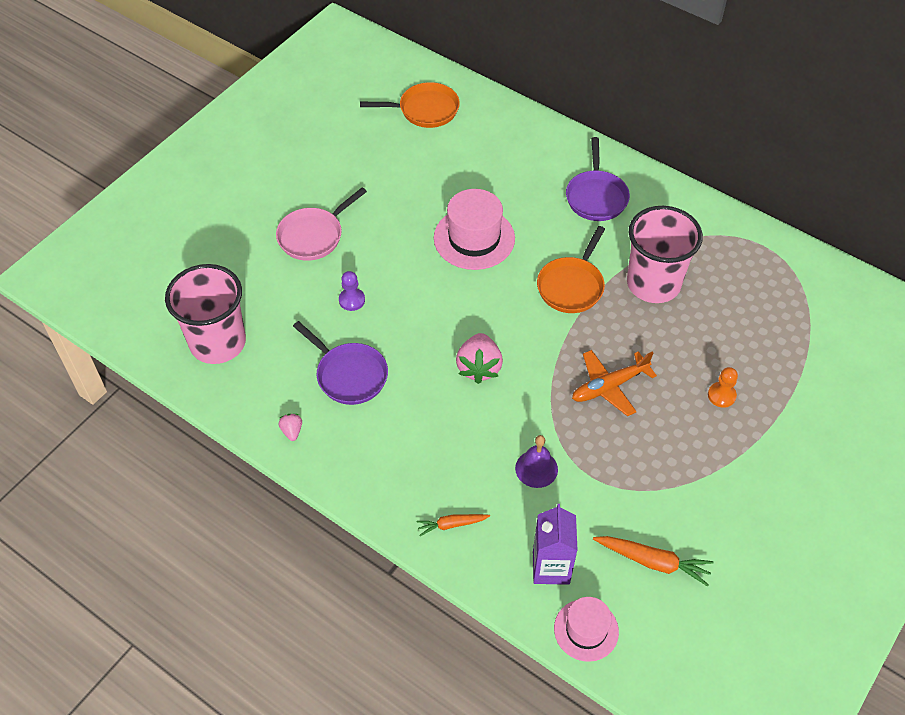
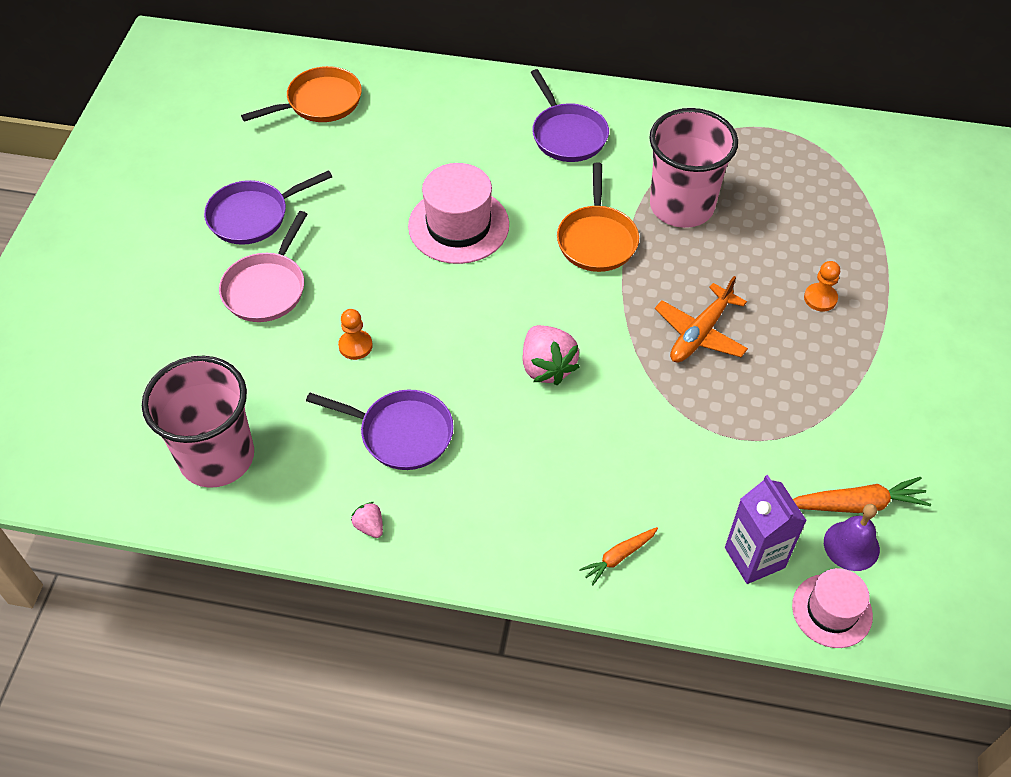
camera: 25 degrees left, 0 degrees up
(332, 179) = (253, 216): none -> purple pan
(352, 300) = (355, 346): purple pawn -> orange pawn
(536, 468) = (675, 454): purple bell -> purple bell (851, 545)

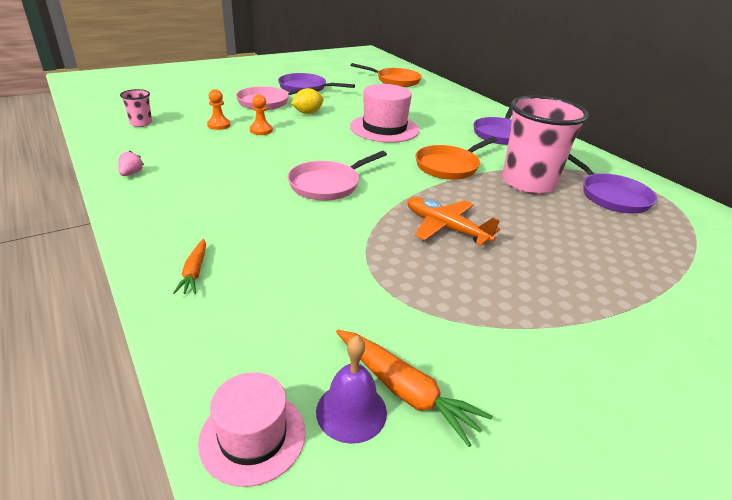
camera: 45 degrees right, 20 degrees down
(217, 457) = (141, 123): pink cup -> pink cup, size x0.44
(343, 267) = (307, 113): none -> yellow lemon
(401, 433) = (215, 160): purple pan -> purple pan (611, 196)
(547, 367) = (328, 184): pink strawberry -> pink pan
(618, 557) = (194, 272): orange carrot -> orange carrot turned 105 degrees counterclockwise
(700, 333) = (446, 228): orange plane -> orange plane turned 45 degrees clockwise
(754, 557) = (266, 347): purple carton -> none
(820, 298) = (571, 268): orange pawn -> orange pawn (219, 125)

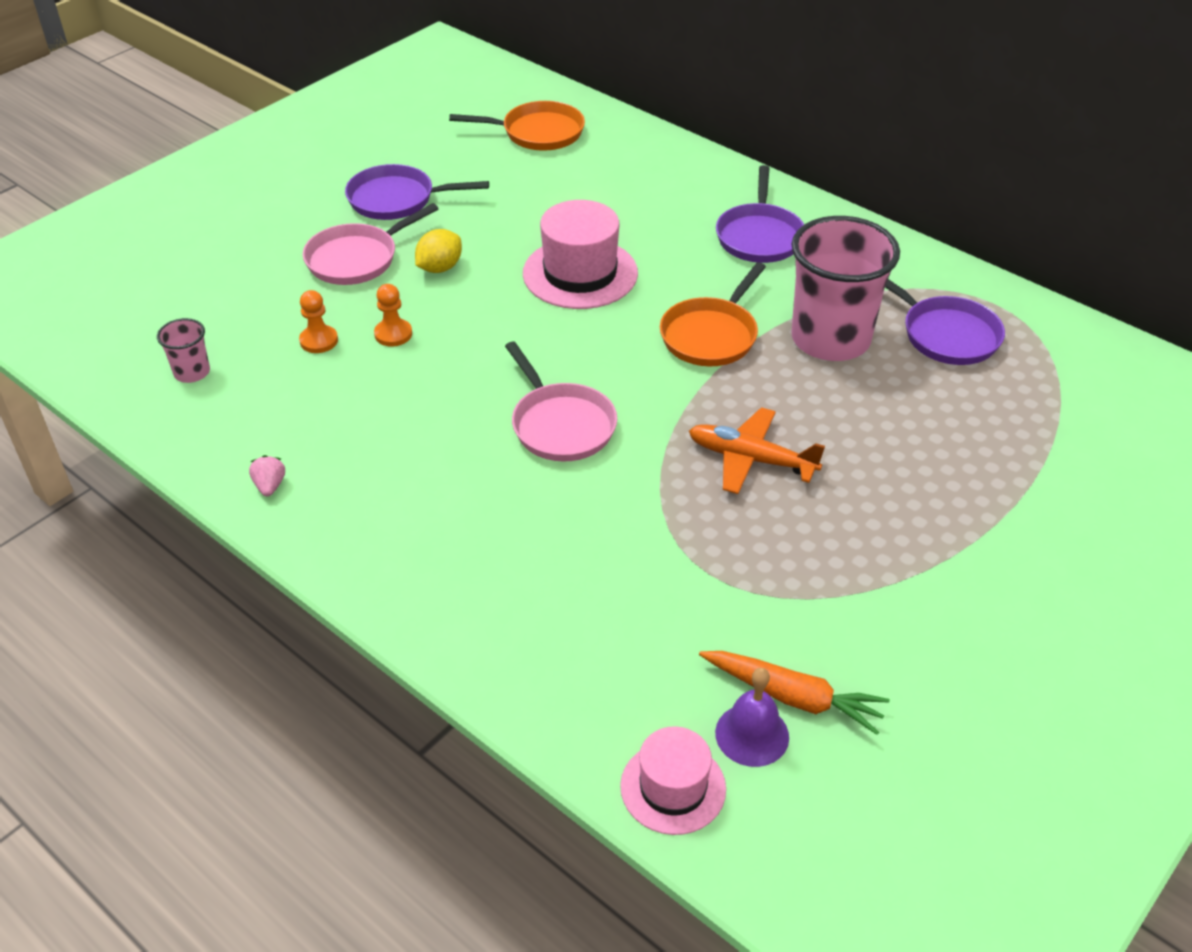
camera: 15 degrees left, 10 degrees up
(194, 272) = (483, 623): orange carrot -> none
(328, 184) = (560, 424): pink pan -> pink pan turned 60 degrees counterclockwise

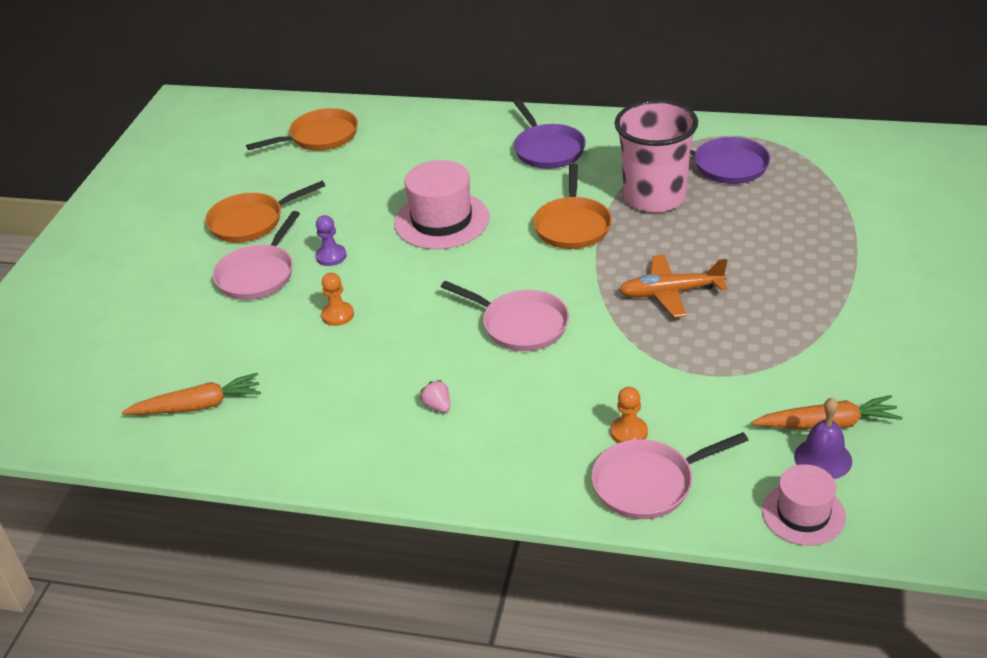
camera: 25 degrees left, 5 degrees down
(192, 372) = (198, 406): pink cup -> orange carrot
(270, 486) = (340, 457): pink strawberry -> pink strawberry (438, 406)
(319, 341) = (282, 343): orange pawn -> orange pawn (629, 432)
(397, 199) = (251, 222): purple pan -> orange pan
(440, 268) = (331, 256): yellow lemon -> purple pawn
(539, 666) = (649, 483): none -> pink pan

